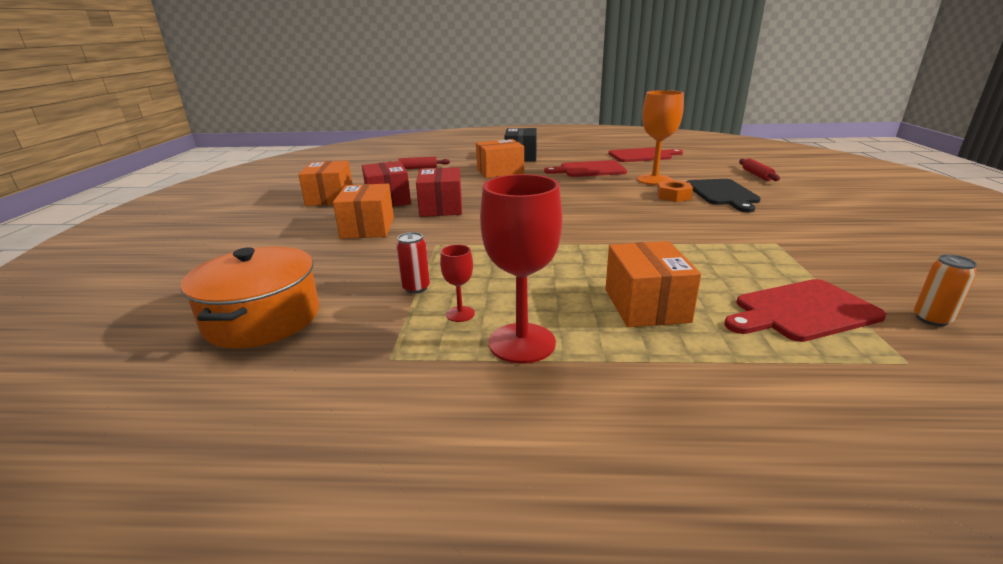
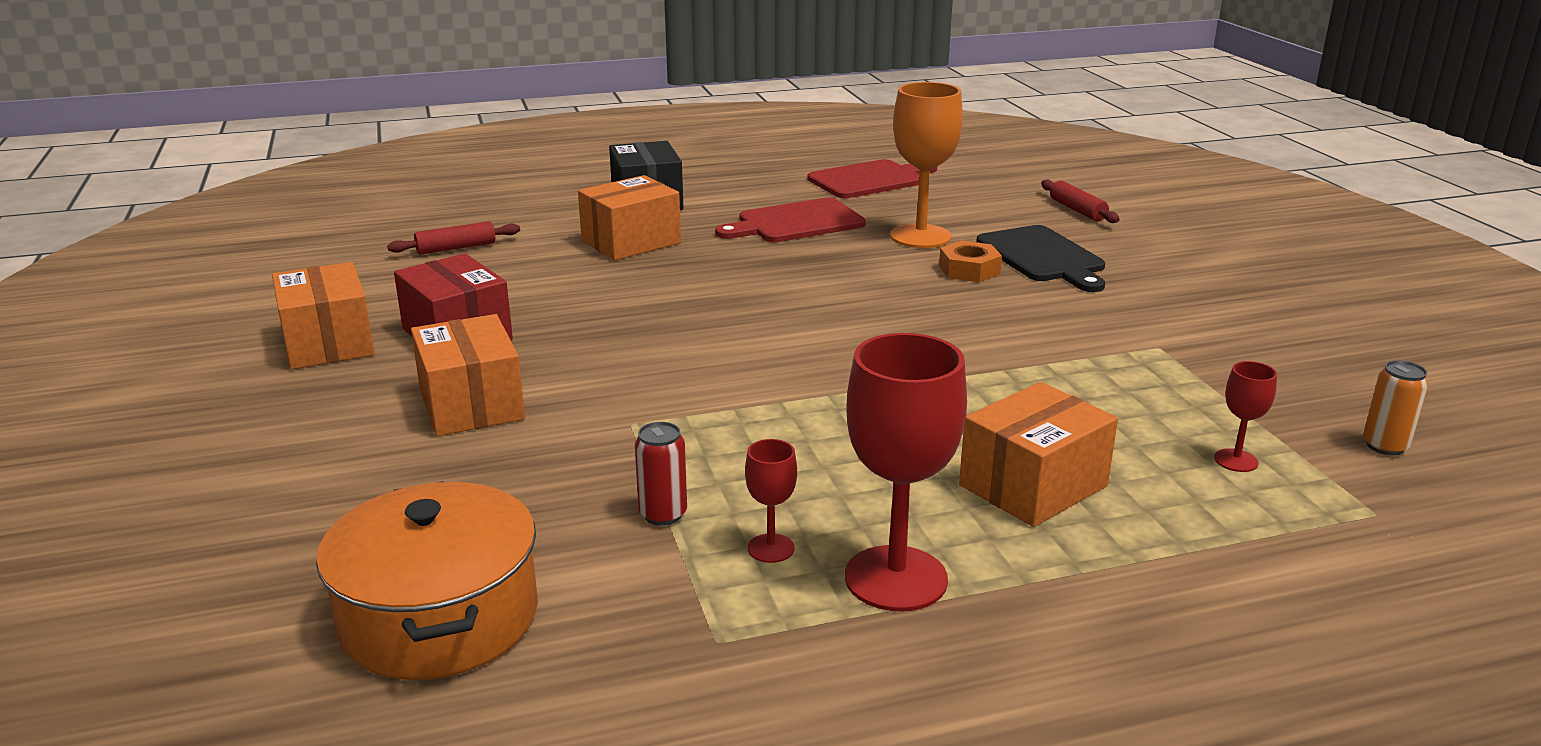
camera: 20 degrees left, 0 degrees up
(441, 207) = (579, 341): red box -> none
(646, 305) = (1033, 485): orange box -> orange box turned 75 degrees clockwise
(802, 311) = (1236, 460): red cutting board -> red goblet

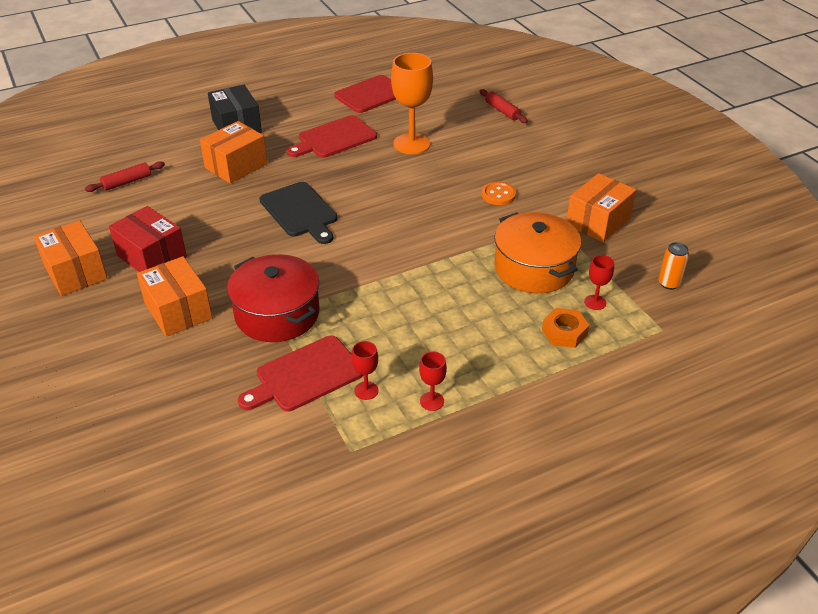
camera: 10 degrees left, 15 degrees up
(439, 617) = (207, 456): orange pot -> orange pot (534, 268)
(638, 424) = (277, 314): none -> red pot
(663, 514) = (305, 375): red can -> red cutting board
(896, 578) = (432, 401): red goblet -> red goblet, size x0.47
(969, 270) = (443, 171): orange nut -> orange nut (564, 332)
(1033, 485) = (494, 332): orange box -> orange box (598, 222)
(1043, 257) = (485, 155): black cutting board -> black cutting board (300, 211)
(1060, 304) = (498, 195): none -> orange button

